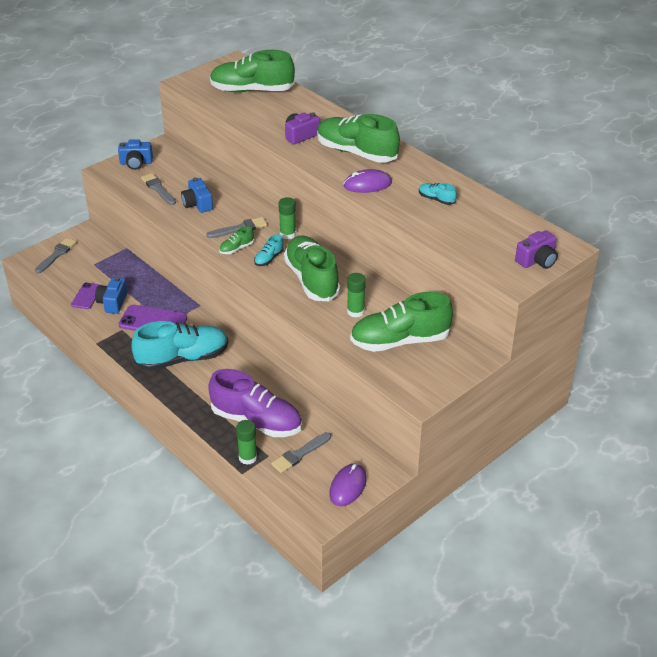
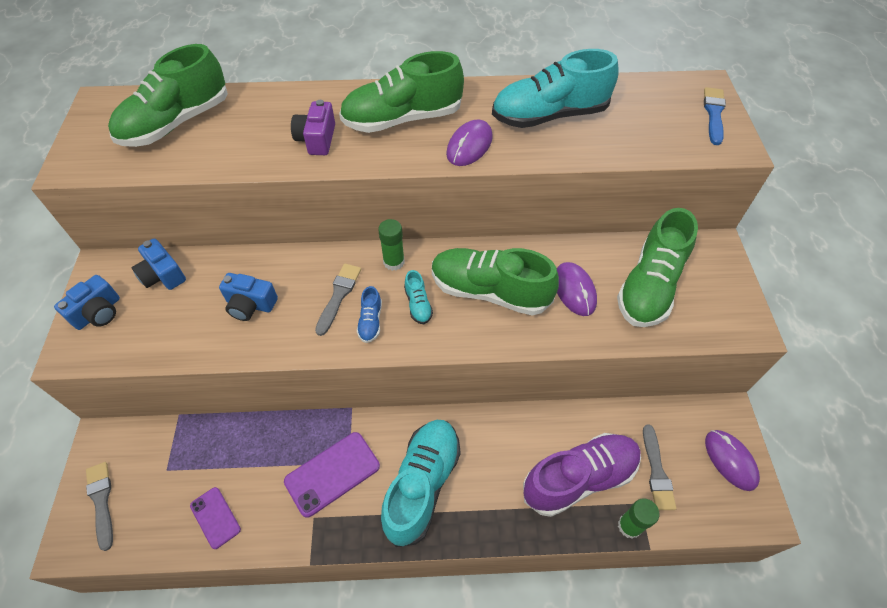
camera: 50 degrees left, 15 degrees up
(112, 302) = (257, 495): blue camera -> blue camera (163, 275)
(158, 189) = (175, 323): grey brush -> none
(236, 248) = (370, 322): green shoe -> blue shoe
(355, 311) = (574, 290): green glue stick -> purple mouse
(436, 199) = (549, 115): turquoise shoe -> turquoise shoe, size x2.34
(537, 260) = (714, 114): purple camera -> blue brush

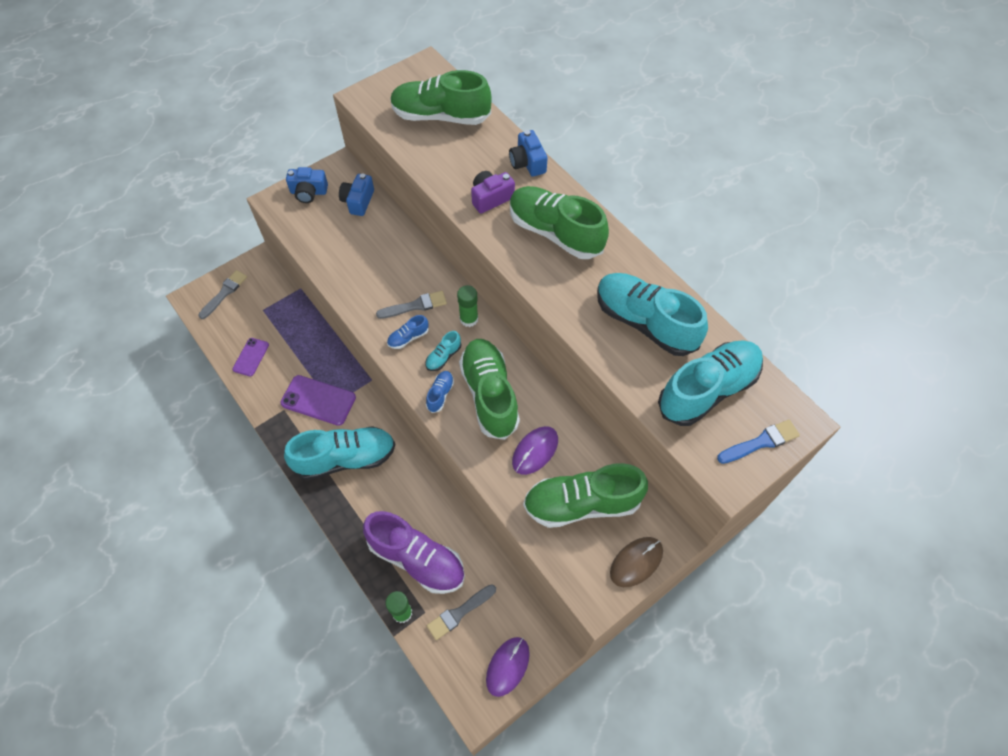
camera: 55 degrees right, 5 degrees up
(250, 305) = (371, 263): blue camera -> blue camera (527, 163)
(458, 330) = (440, 394): none -> blue shoe
(469, 145) = (563, 289): purple mouse -> none
(644, 116) = (707, 390): none -> turquoise shoe
(727, 280) = (636, 562): none -> brown mouse

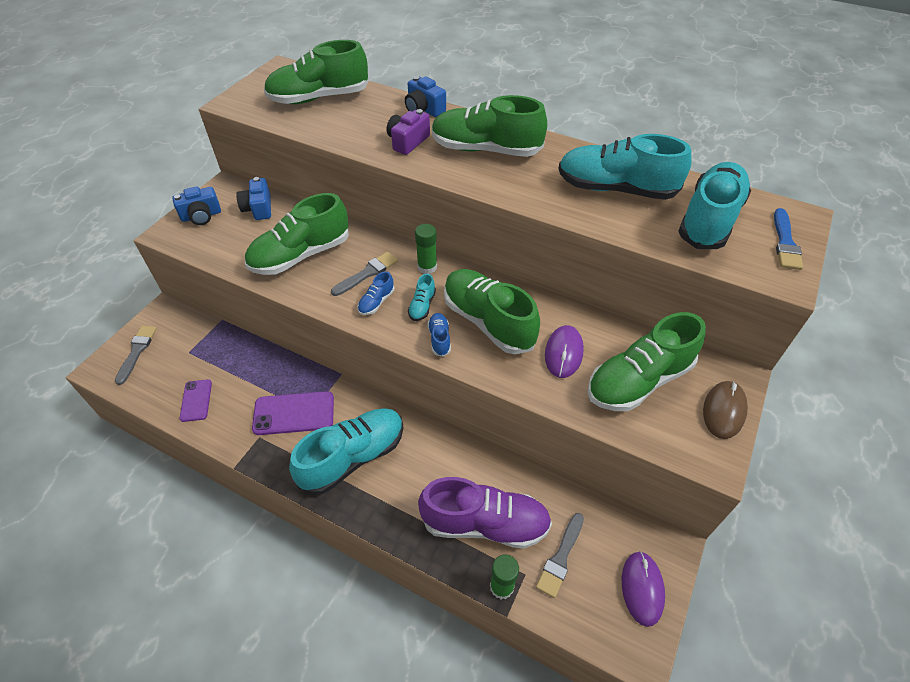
camera: 25 degrees left, 10 degrees down
(370, 265) = (301, 255): none -> green shoe
(760, 442) = (785, 242): blue brush -> blue brush turned 150 degrees clockwise

